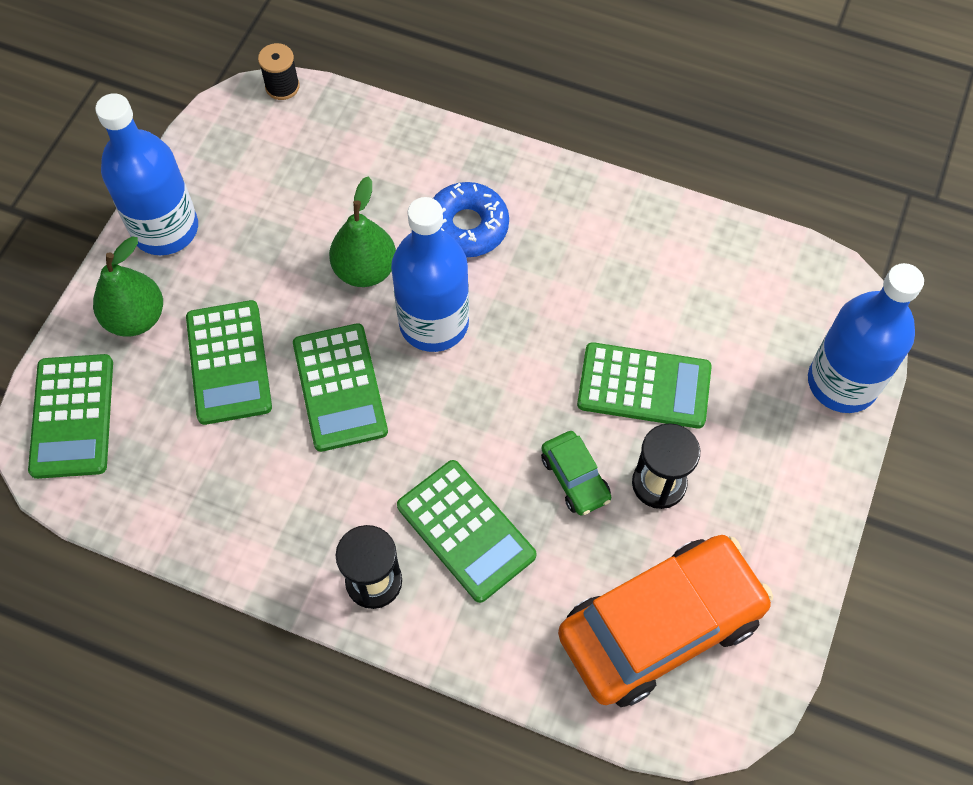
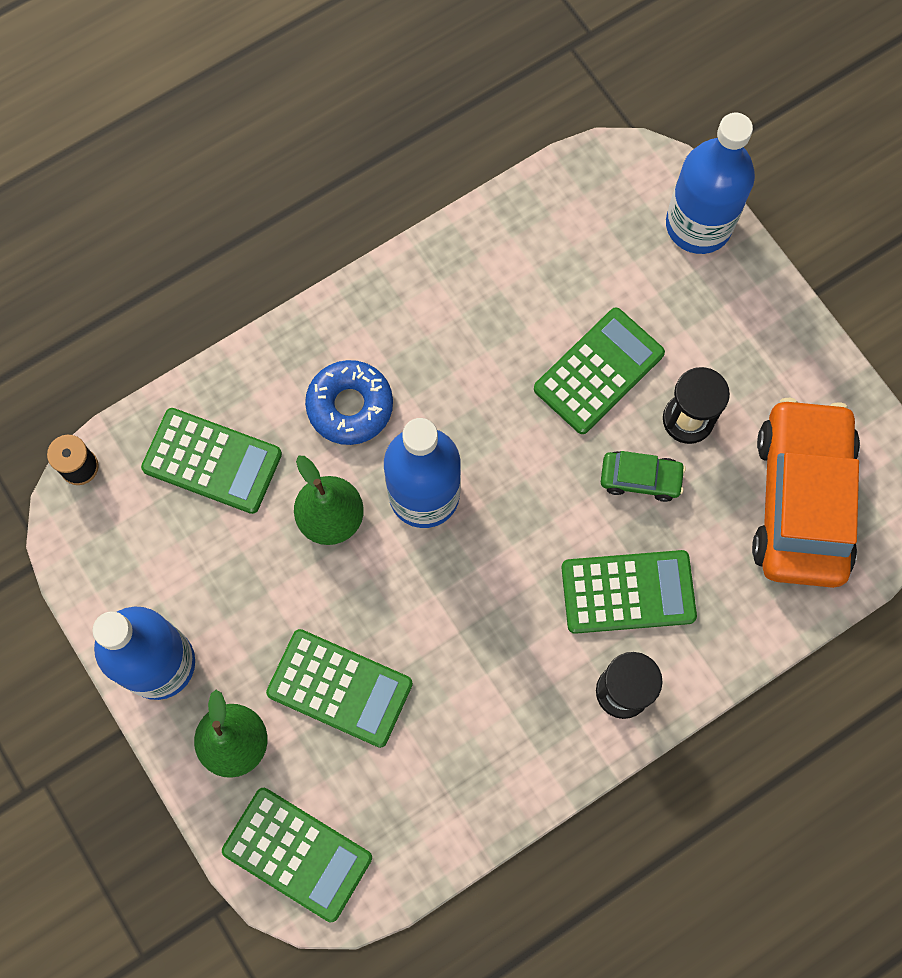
camera: 55 degrees left, 10 degrees up
(340, 387) = (430, 610): green calculator -> green calculator (212, 461)

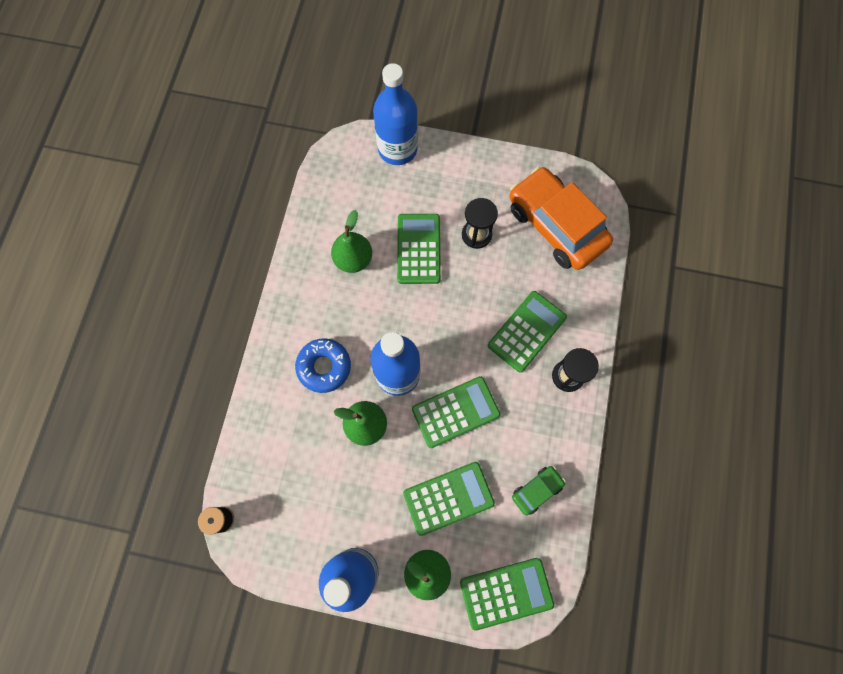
camera: 45 degrees left, 0 degrees up
(212, 461) = (284, 453): green calculator -> green calculator (455, 412)
(508, 312) = (353, 259): none -> green pear
(640, 478) = (482, 278): green car -> green car (537, 490)

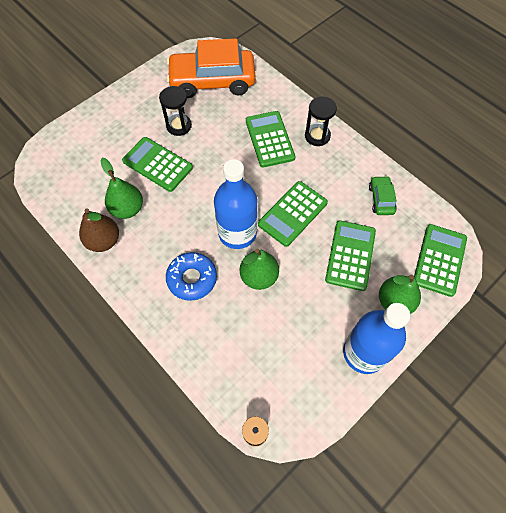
camera: 55 degrees left, 10 degrees down
(309, 264) = (104, 241): none -> brown pear
(397, 149) = (73, 132): blue bottle -> none
(455, 412) = (292, 213): green calculator -> green calculator turned 150 degrees counterclockwise

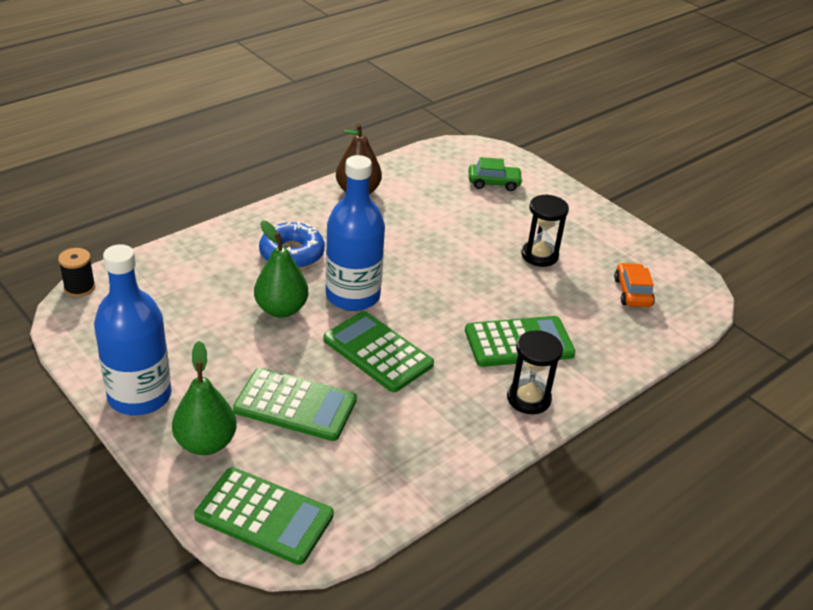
camera: 90 degrees right, 25 degrees down
(127, 209) = (401, 209): green pear -> none
(157, 164) = (470, 234): green calculator -> none
(212, 81) = (632, 292): orange car -> orange car, size x0.44
(381, 199) = (394, 460): green car -> green car (494, 183)

